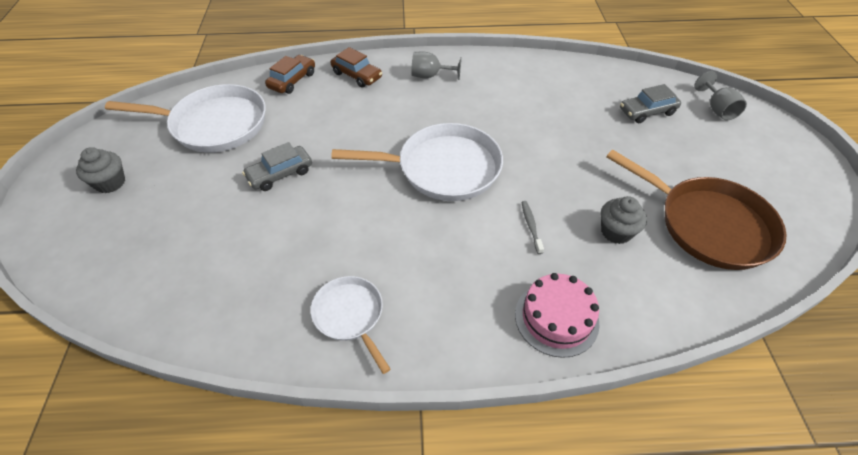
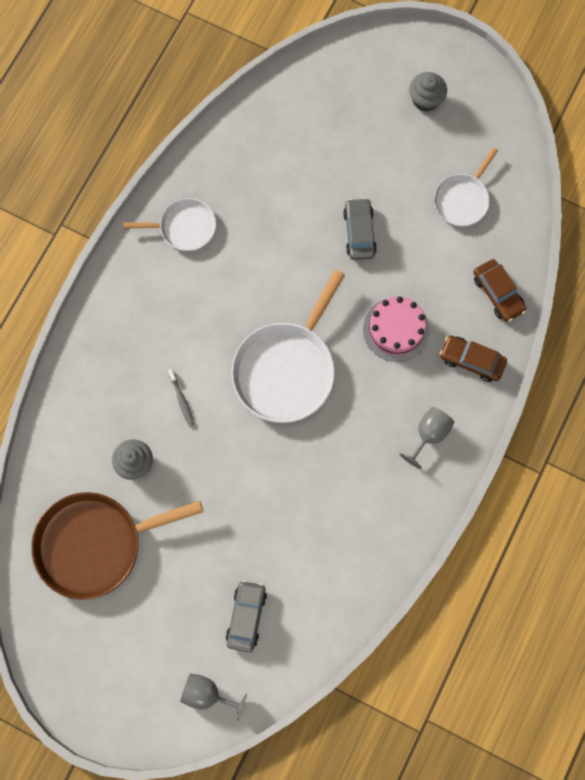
camera: 120 degrees right, 25 degrees up
(214, 124) = (462, 199): white pan -> white pan, size x0.56
(357, 75) = (471, 360): brown car -> brown car turned 45 degrees clockwise
(531, 226) = (181, 400): grey toothbrush -> grey toothbrush turned 45 degrees clockwise
(556, 318) = (96, 361): pink cake -> pink cake (396, 329)

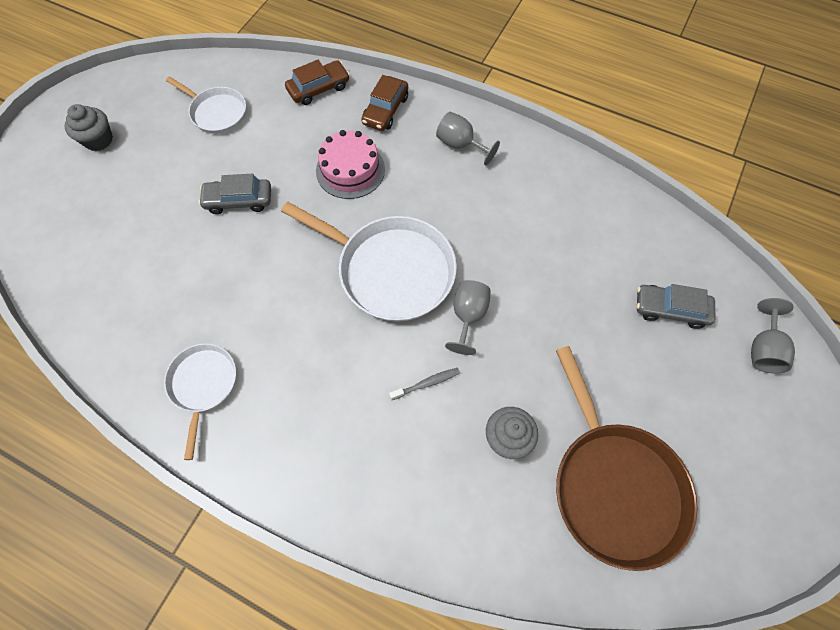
camera: 90 degrees left, 10 degrees down
(241, 436) = (468, 316): none -> grey goblet

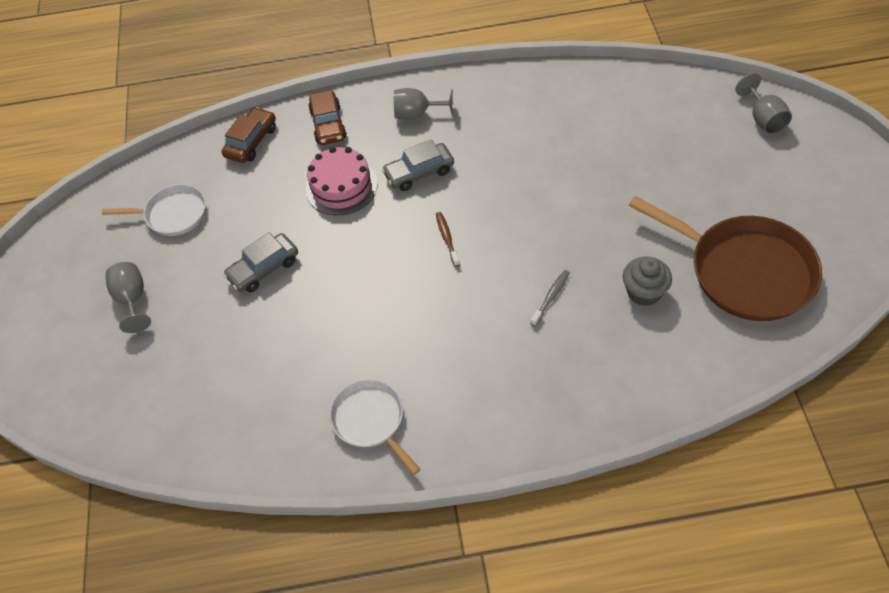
camera: 30 degrees left, 10 degrees down
(98, 140) = (75, 304): grey cupcake -> none
(390, 270) = (447, 238): white pan -> brown toothbrush
(468, 316) = (539, 231): grey goblet -> grey goblet (132, 299)
(670, 309) = (680, 133): grey car -> grey car (419, 172)

